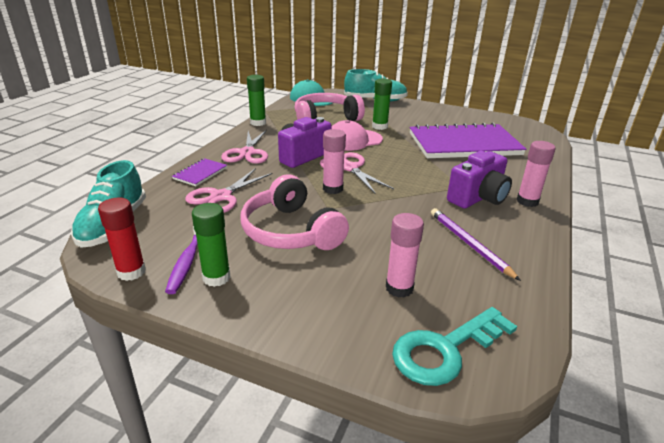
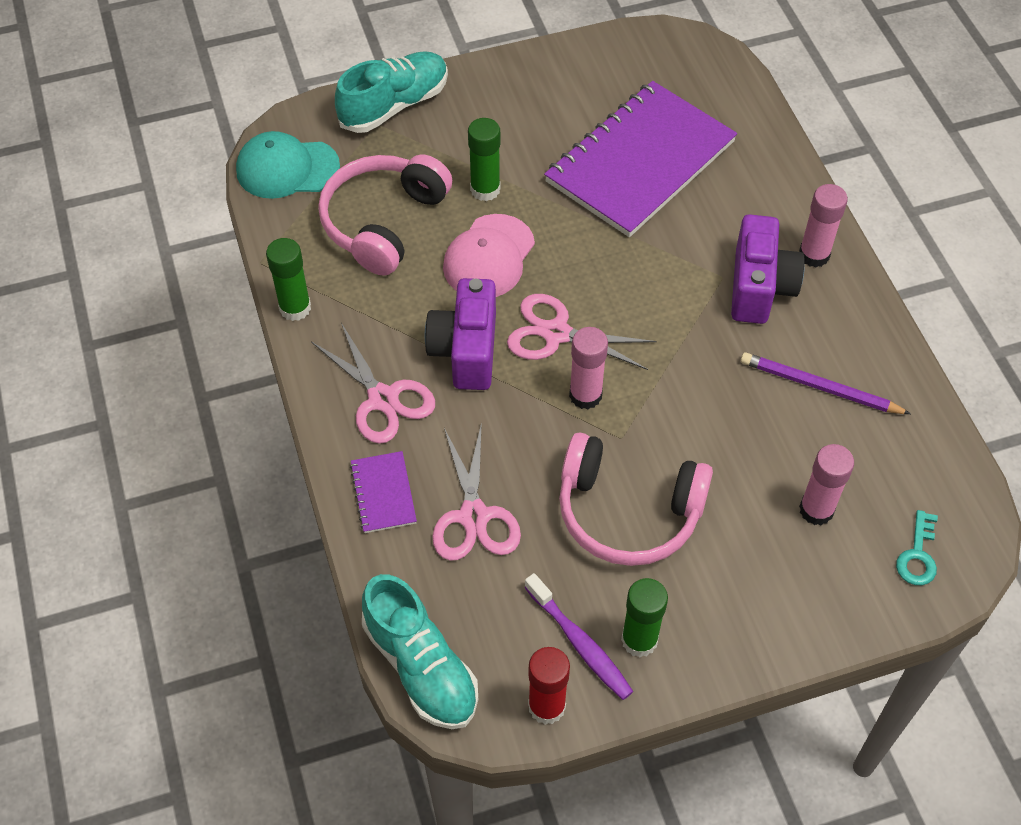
camera: 40 degrees left, 25 degrees up
(445, 349) = (918, 555): turquoise key -> turquoise key, size x0.54

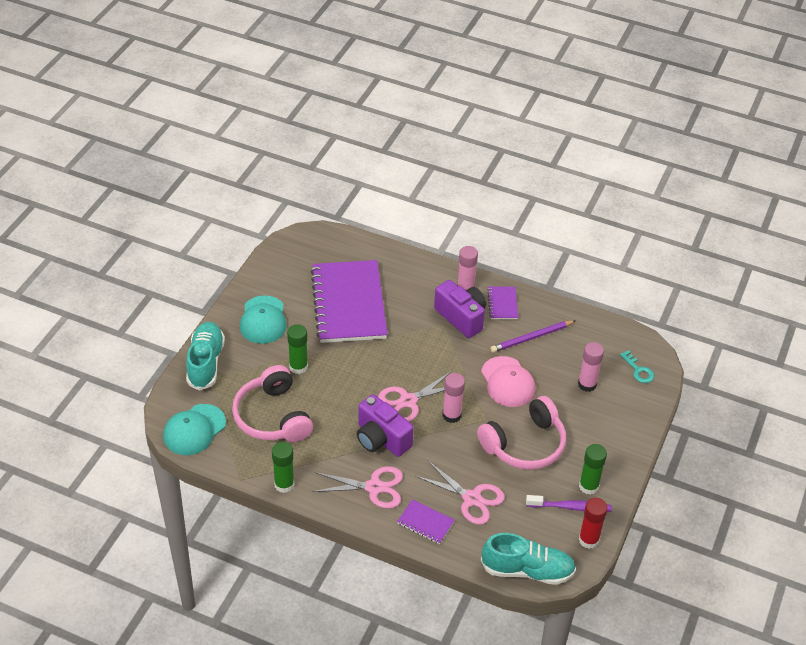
camera: 50 degrees left, 10 degrees down
(489, 257) = (339, 393): pink cap -> pink cap (508, 382)
(517, 106) = (263, 320): none -> turquoise cap
(838, 313) = (502, 304): none -> purple notebook

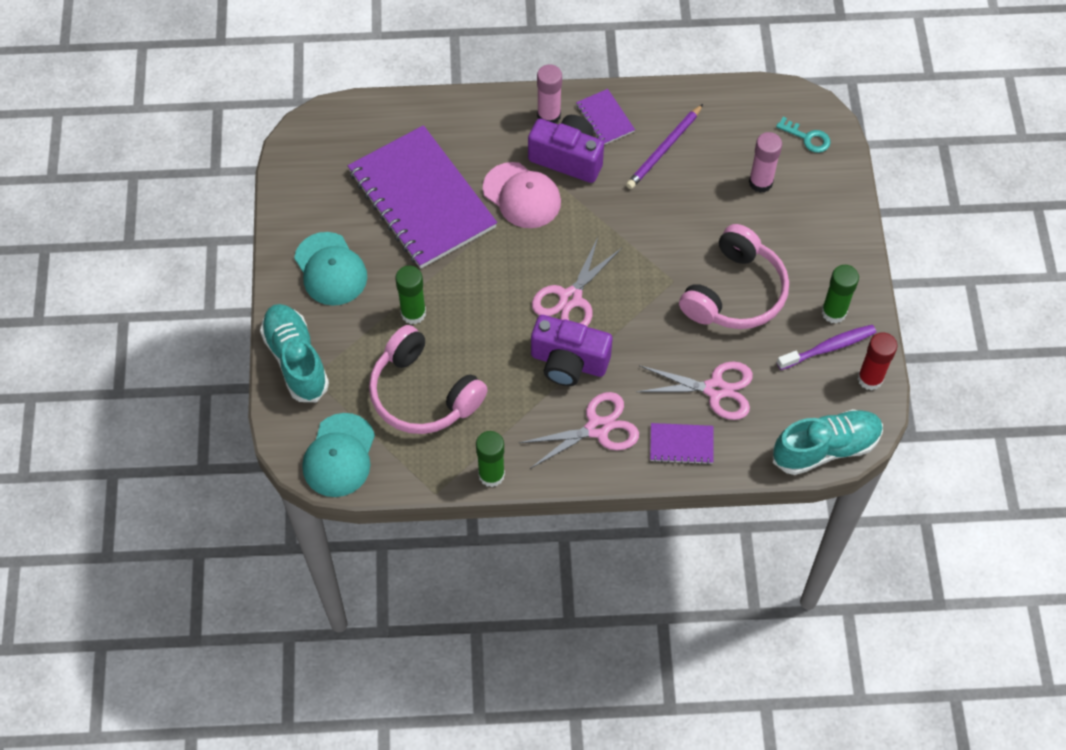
camera: 25 degrees left, 15 degrees up
(451, 415) = (631, 293): pink glue stick -> none
(508, 382) = (670, 220): pink cap -> pink cap (522, 195)

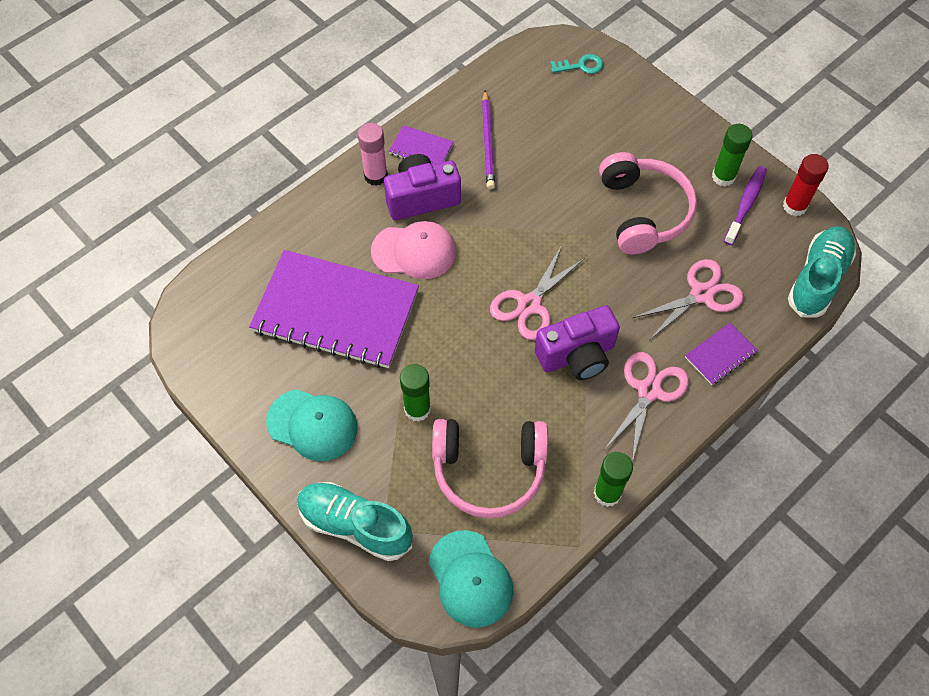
camera: 40 degrees left, 0 degrees up
(570, 298) = (529, 304): pink scissors -> pink scissors turned 45 degrees clockwise
(760, 182) = (580, 119): pink glue stick -> none

